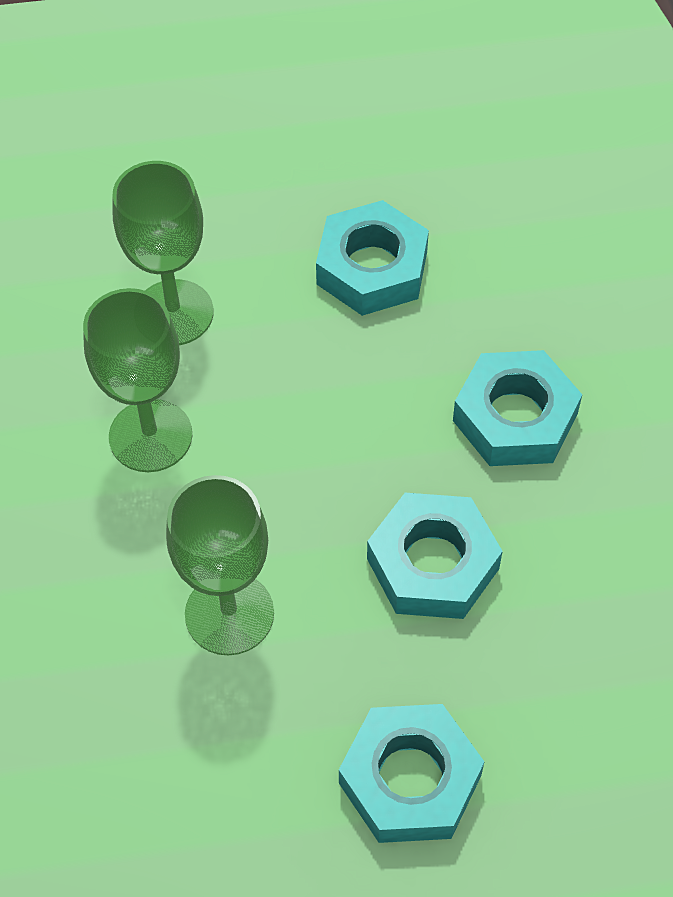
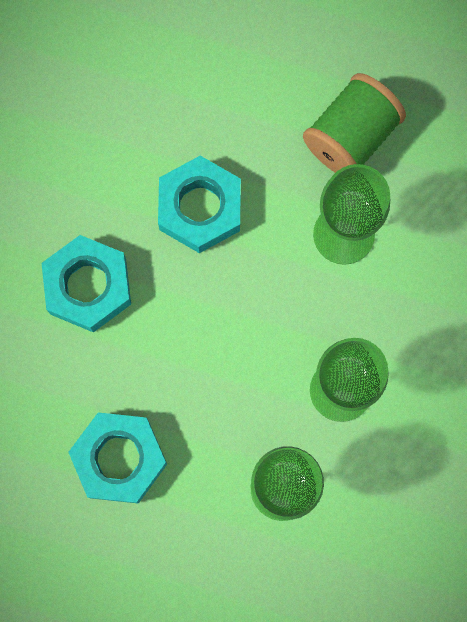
camera: 155 degrees left, 20 degrees up
(279, 747) = (351, 136): none -> green spool
(410, 779) = (284, 83): turquoise nut -> none

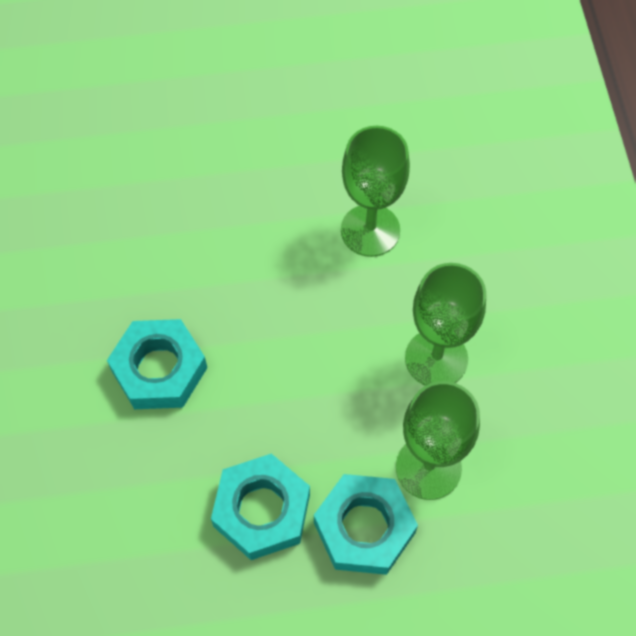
camera: 25 degrees left, 15 degrees down
(200, 208) = (231, 261): turquoise nut -> turquoise nut (364, 528)
(351, 136) = (335, 152): green spool -> none

